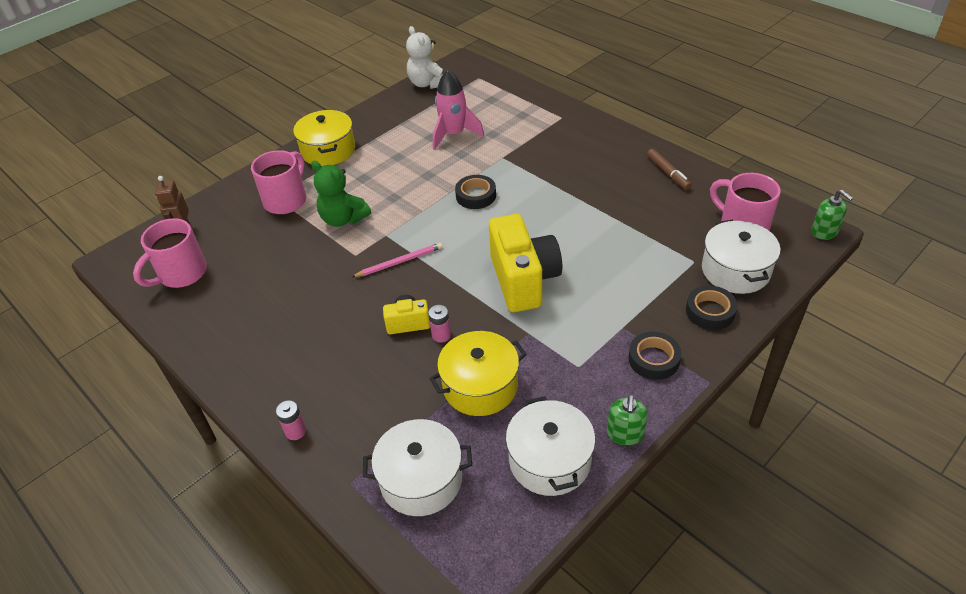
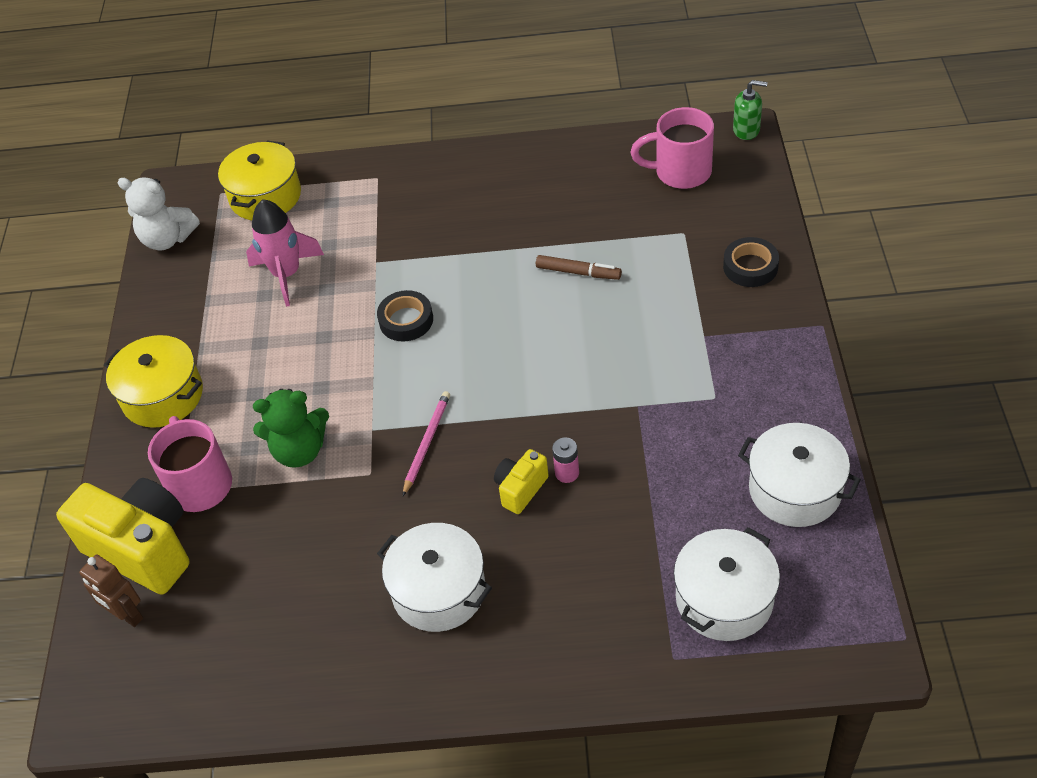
camera: 45 degrees left, 5 degrees up
(181, 274) = (201, 655): pink mug -> none
(295, 431) = (563, 669): pink battery -> none
(480, 386) = (662, 484): yellow pot -> yellow pot (265, 196)
(524, 280) = (568, 364): yellow camera -> yellow camera (143, 549)
(625, 434) = (818, 419): green soap dispenser -> none
(653, 359) = (761, 342): black tape -> none
(668, 173) = (555, 165): brown marker -> brown marker (578, 272)
(735, 270) = (724, 215): white pot -> white pot (439, 590)

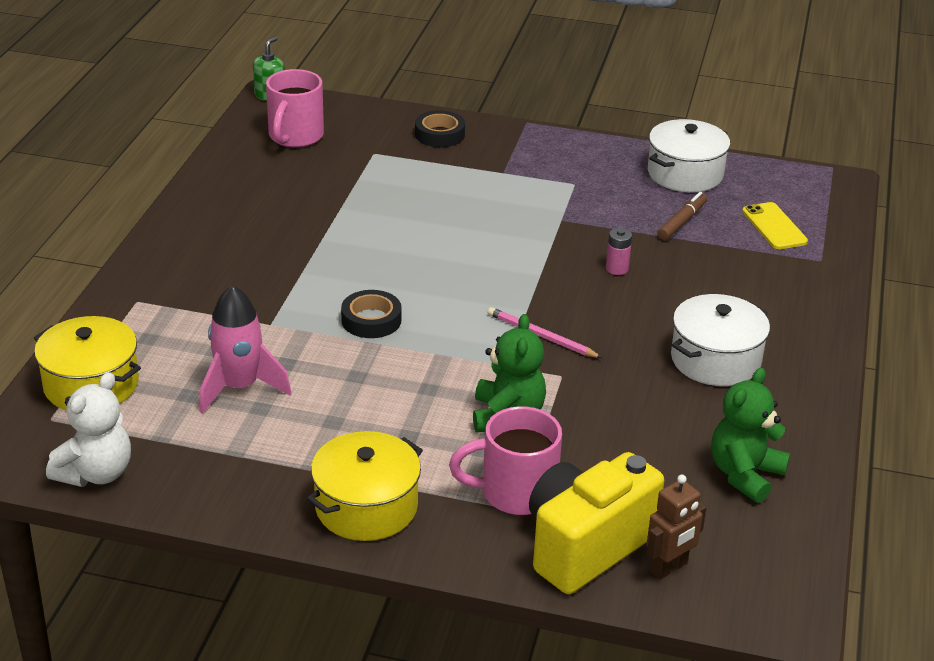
camera: 80 degrees left, 15 degrees down
(264, 650) = (744, 474): none -> green teddy bear
(520, 489) = (623, 295): yellow camera -> none
(578, 272) = (381, 213): brown marker -> brown marker (682, 222)
(724, 598) = (774, 226): white pot -> yellow phone

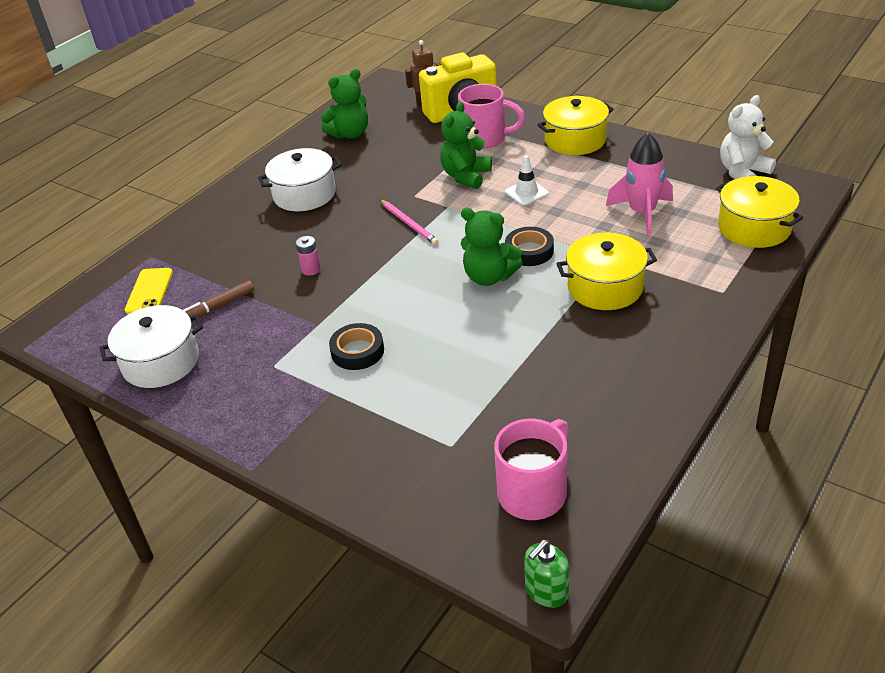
camera: 155 degrees left, 5 degrees up
(270, 291) = (605, 287): none -> yellow pot
(406, 286) = (489, 277): none -> green teddy bear
(407, 400) = (526, 193): none -> white traffic cone
(439, 134) = (362, 465): black tape -> black tape (357, 351)

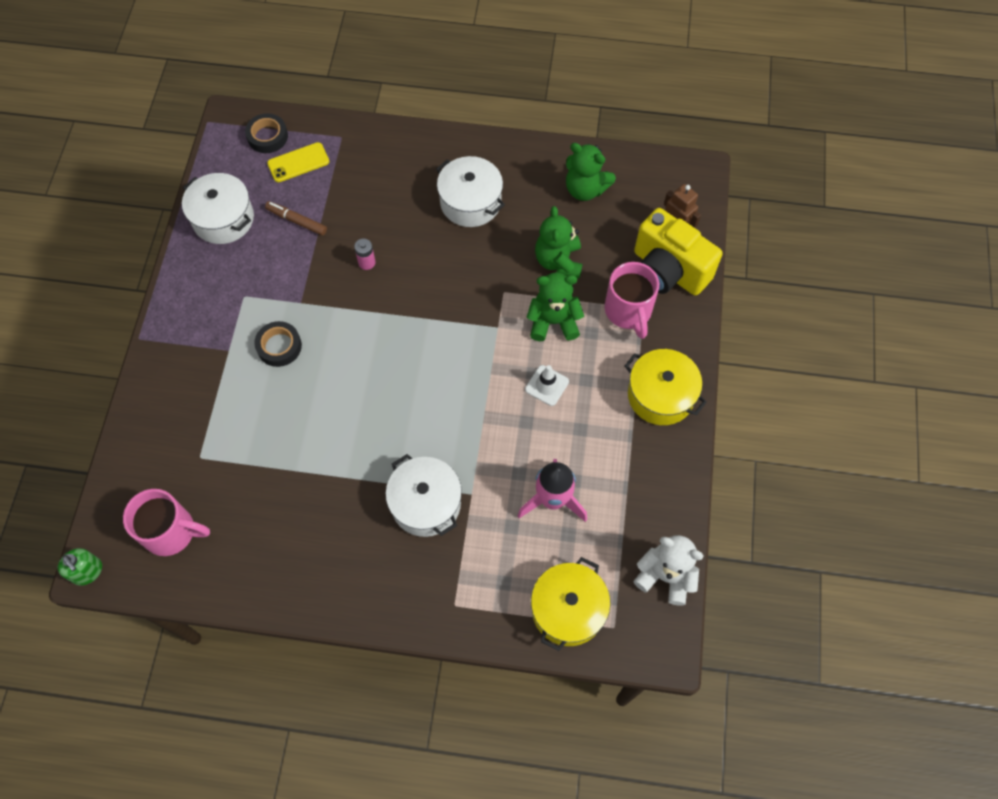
camera: 60 degrees right, 25 degrees up
(409, 223) = (459, 307): pink pencil -> none
(489, 277) = (406, 404): green teddy bear -> green teddy bear (558, 261)
(529, 251) = (455, 422): black tape -> black tape (267, 136)
(546, 591) = (87, 571): green soap dispenser -> green soap dispenser turned 150 degrees counterclockwise
(605, 287) = (426, 503): yellow pot -> white pot

